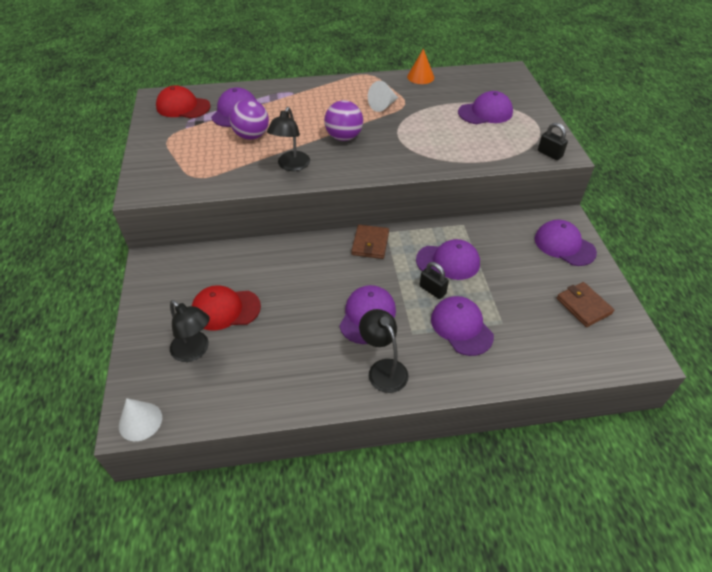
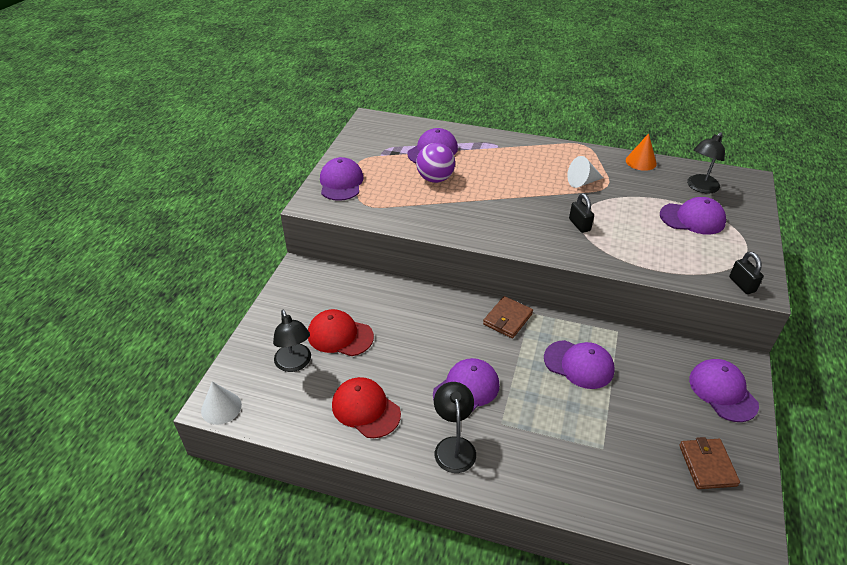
camera: 25 degrees right, 5 degrees down
(183, 107) = (388, 134): red cap -> red cap (365, 409)
(291, 166) = (456, 218): black lamp -> black lamp (700, 187)
(344, 137) = (523, 204): purple ball -> none
(432, 290) = (546, 387): black padlock -> black padlock (579, 225)
(461, 327) = (556, 436): purple cap -> purple cap (341, 182)

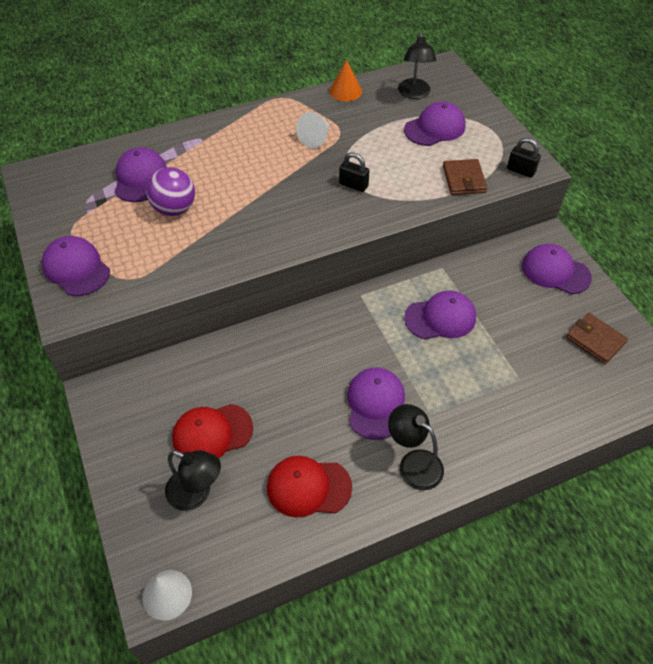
camera: 40 degrees left, 10 degrees up
(507, 319) = (348, 313): brown wallet -> brown wallet (464, 179)

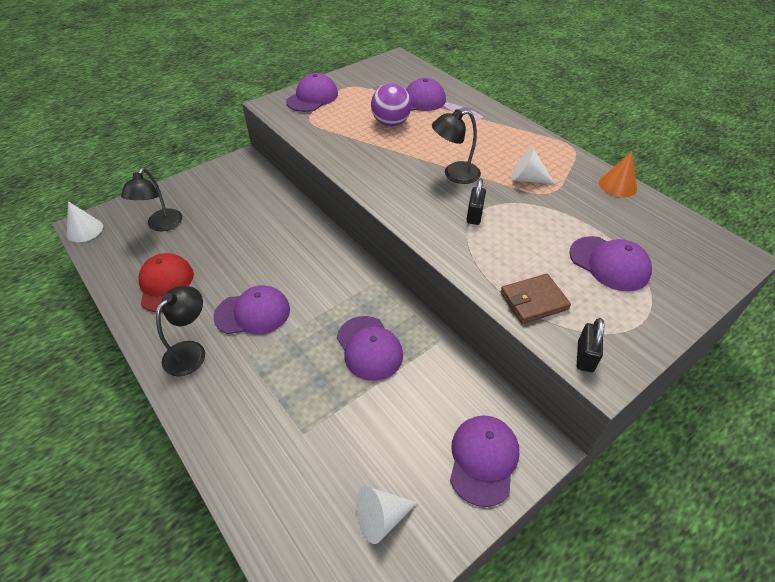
camera: 75 degrees right, 5 degrees down
(212, 433) = (213, 221): red cap -> none
(414, 94) = (659, 237): black lamp -> black lamp (454, 174)
(595, 340) = (381, 518): brown wallet -> white cone

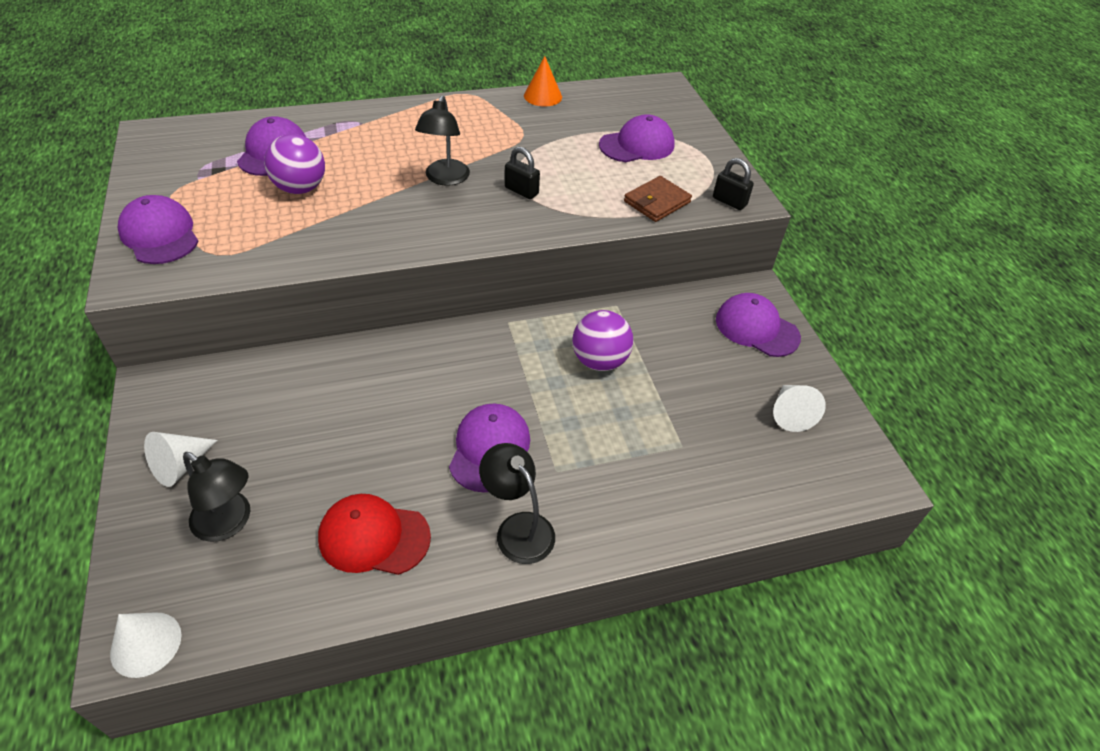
camera: 70 degrees left, 0 degrees up
(369, 348) = (599, 361): purple cap -> purple ball
(527, 179) = (492, 138): white cone -> white cone (180, 466)
(534, 301) = (657, 202): brown wallet -> brown wallet turned 45 degrees clockwise

